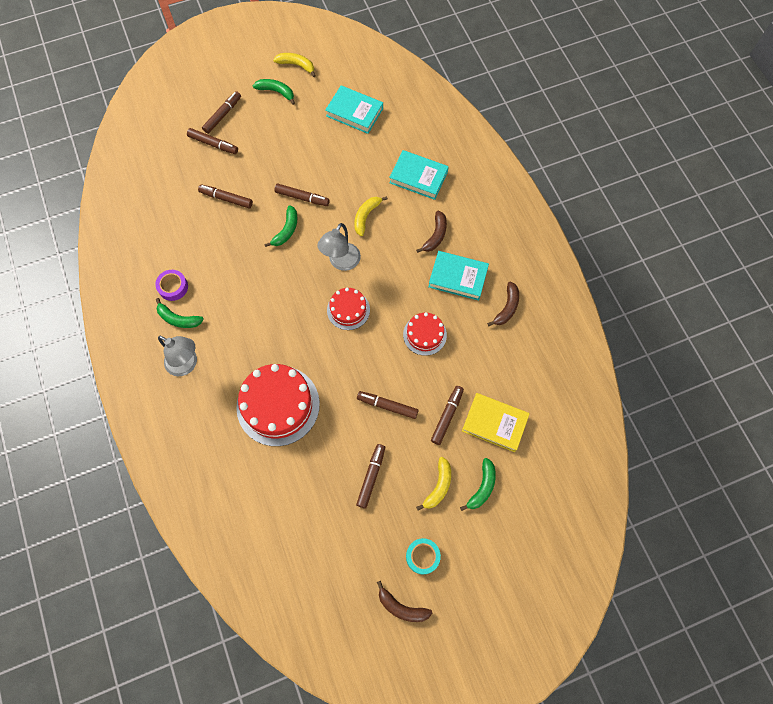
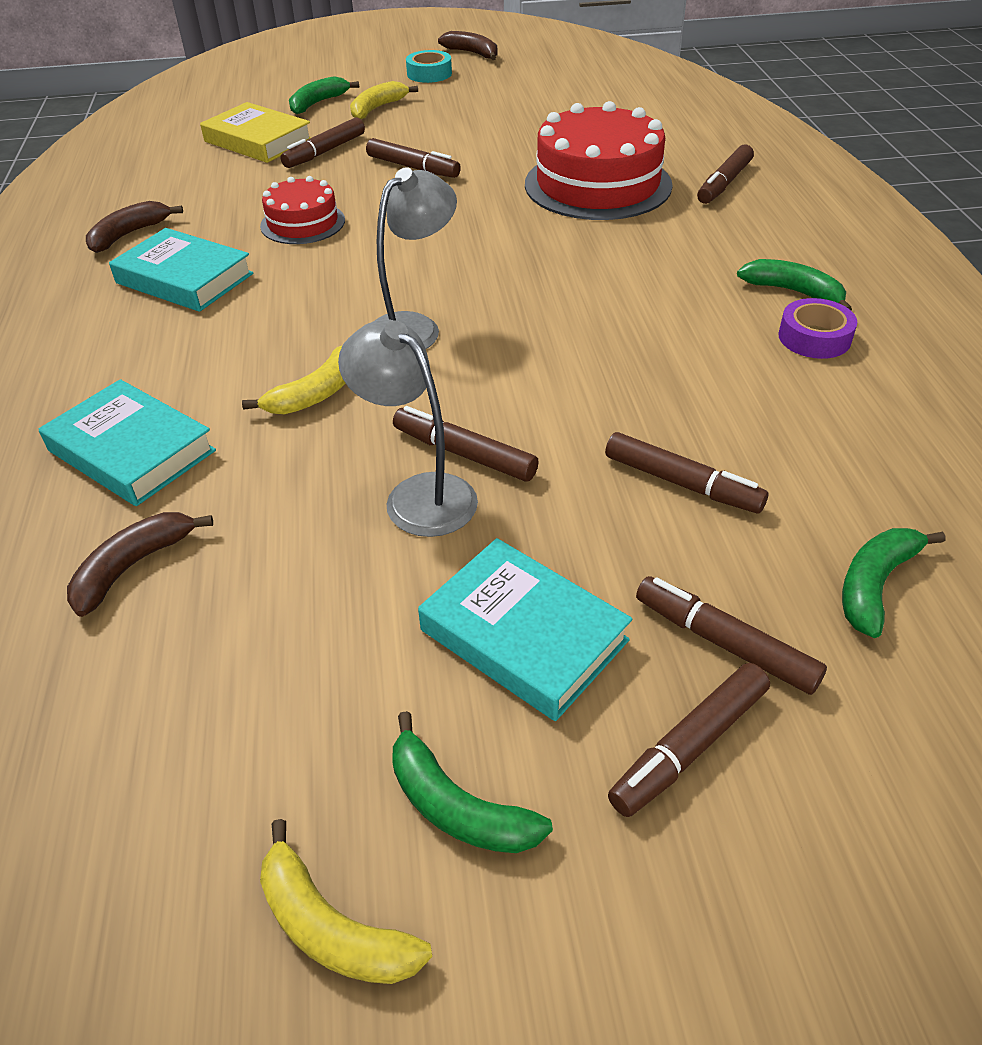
camera: 165 degrees left, 25 degrees down
(186, 364) = (768, 238): grey lamp -> grey lamp (418, 494)
(286, 230) = (525, 396): green banana -> green banana (875, 585)
(348, 310) = (430, 264): red cake -> none
(354, 112) = (200, 662): turquoise book -> turquoise book (523, 635)
(371, 476) = (469, 121): brown marker -> brown marker (724, 183)
(435, 235) = (179, 341): brown banana -> brown banana (133, 566)

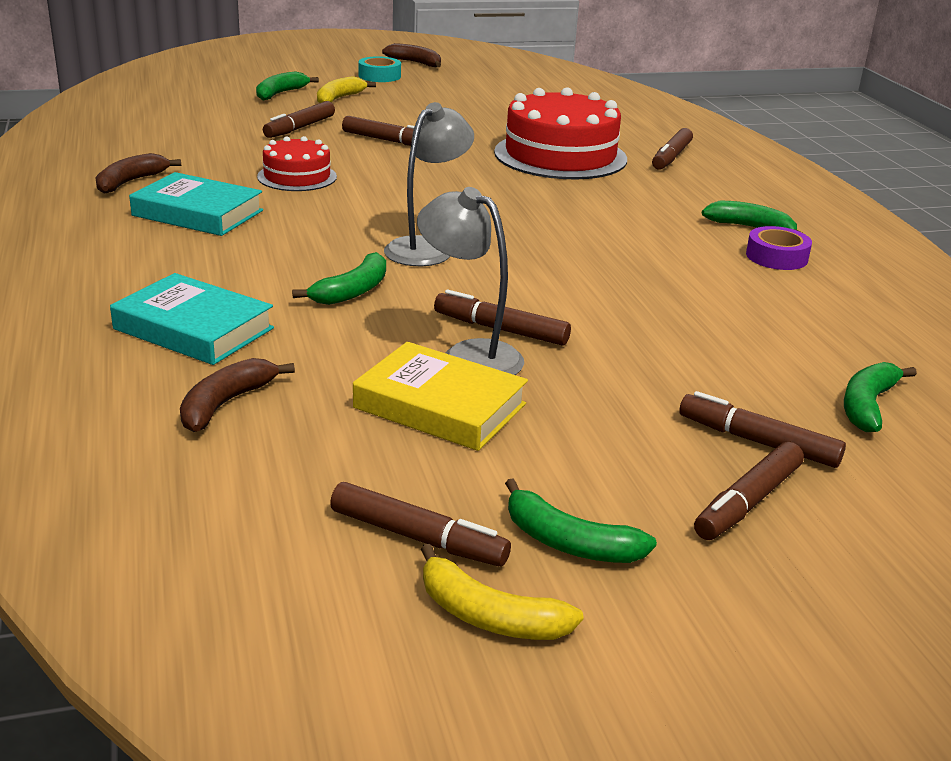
camera: 10 degrees left, 15 degrees down
(258, 141) = (232, 118): yellow book -> yellow book (440, 406)
(315, 394) = (352, 291): yellow banana -> green banana
(523, 635) = (590, 440): turquoise book -> none
(682, 483) = (693, 346): brown marker -> brown marker (418, 537)

